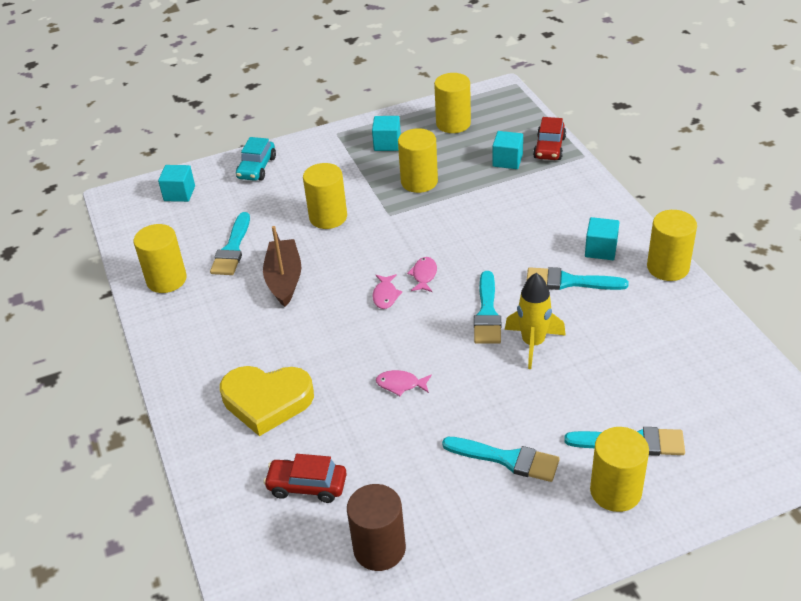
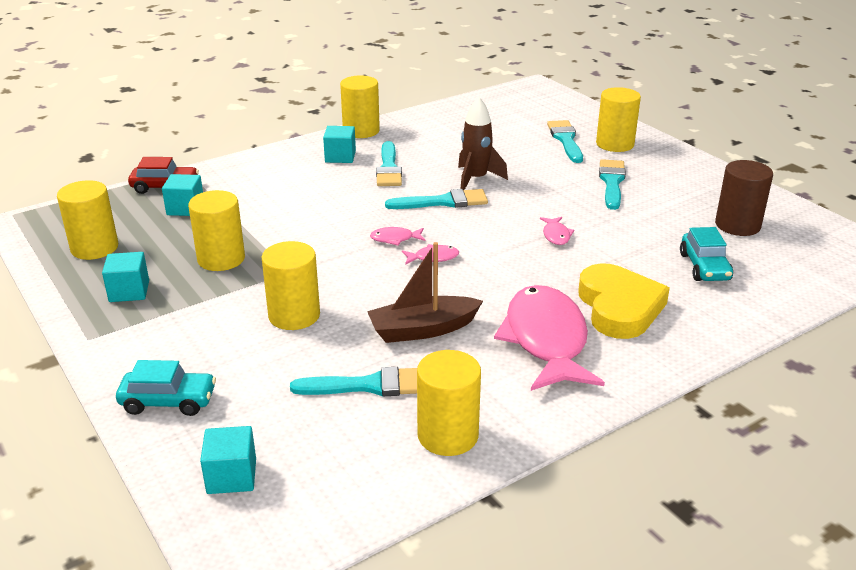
camera: 105 degrees left, 10 degrees down
(242, 345) = (546, 340): none -> pink fish
(307, 486) = (704, 267): red car -> turquoise car
(533, 343) = (476, 179): yellow rocket -> brown rocket

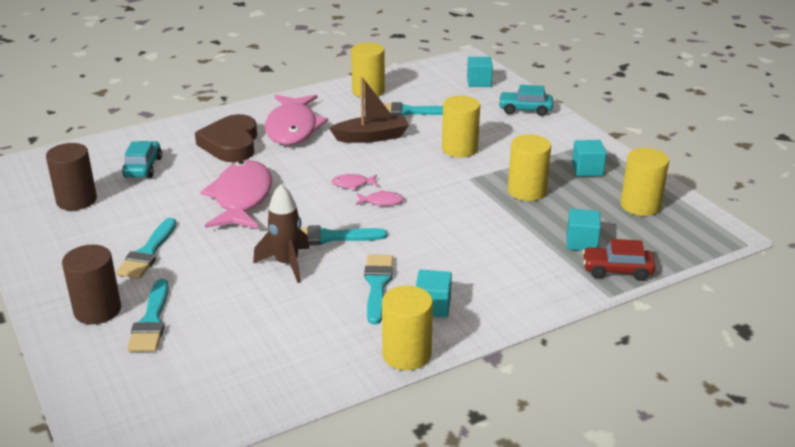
camera: 175 degrees left, 0 degrees up
(556, 235) = (241, 198): pink fish -> pink fish, size x2.49
(615, 144) = (97, 310): yellow cylinder -> brown cylinder
(619, 307) = (231, 144): yellow heart -> brown heart

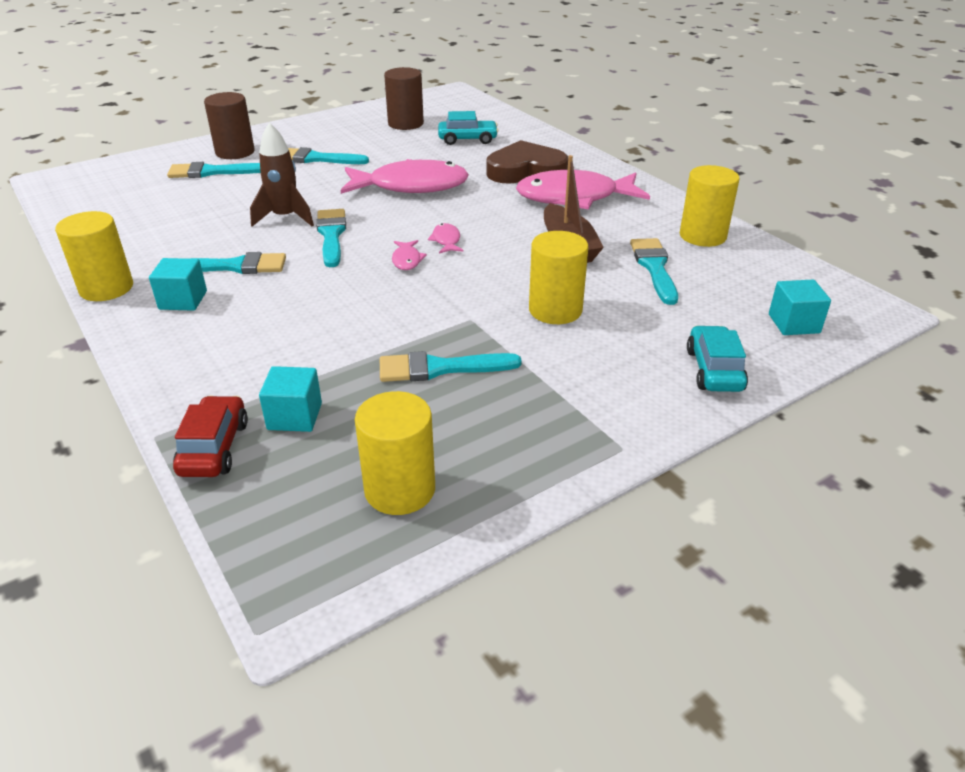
camera: 85 degrees right, 5 degrees up
(527, 191) = (440, 368): yellow cylinder -> turquoise brush
(587, 169) = (516, 432): turquoise cube -> none

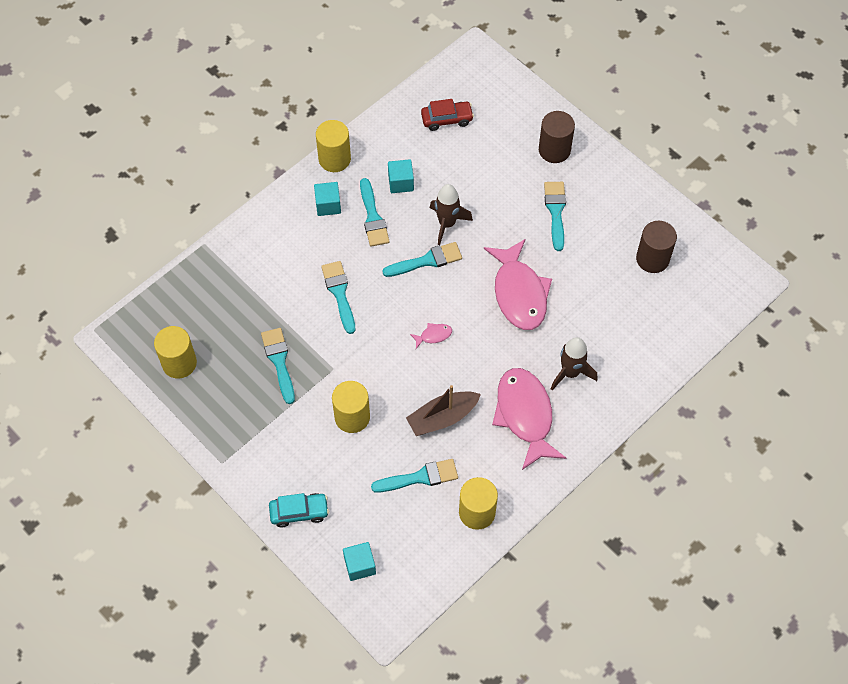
camera: 80 degrees right, 25 degrees up
(212, 172) = (512, 149): turquoise brush -> turquoise brush (339, 293)
(214, 448) = (199, 273): red car -> red car (447, 119)
(294, 416) = (227, 301): turquoise cube -> turquoise cube (401, 182)
(407, 260) = (400, 316): pink fish -> none
(467, 139) = (628, 316): turquoise car -> none
(526, 170) = (570, 373): brown heart -> brown rocket

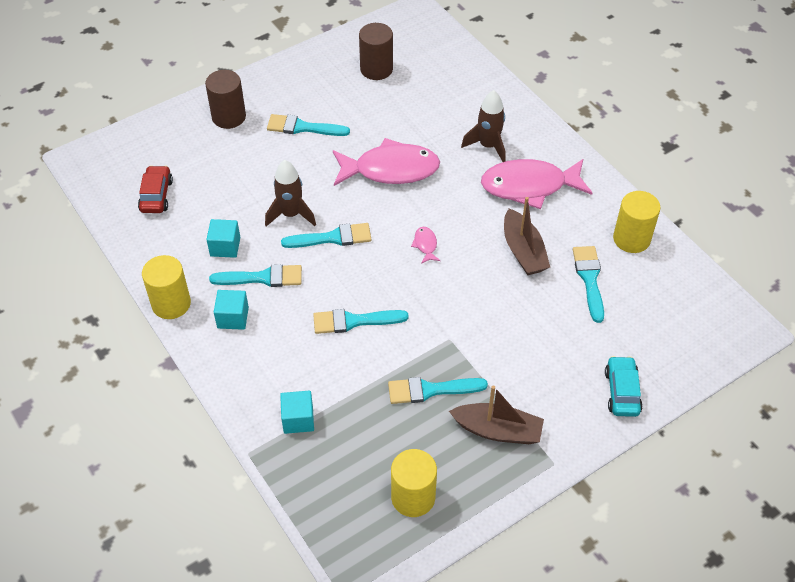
camera: 80 degrees left, 10 degrees down
(247, 417) = (497, 430): none -> brown boat
(352, 417) = (512, 329): yellow cylinder -> none
(360, 565) = (686, 344): turquoise cube -> turquoise cube (298, 419)
(427, 261) = (332, 238): turquoise brush -> turquoise brush turned 90 degrees clockwise

